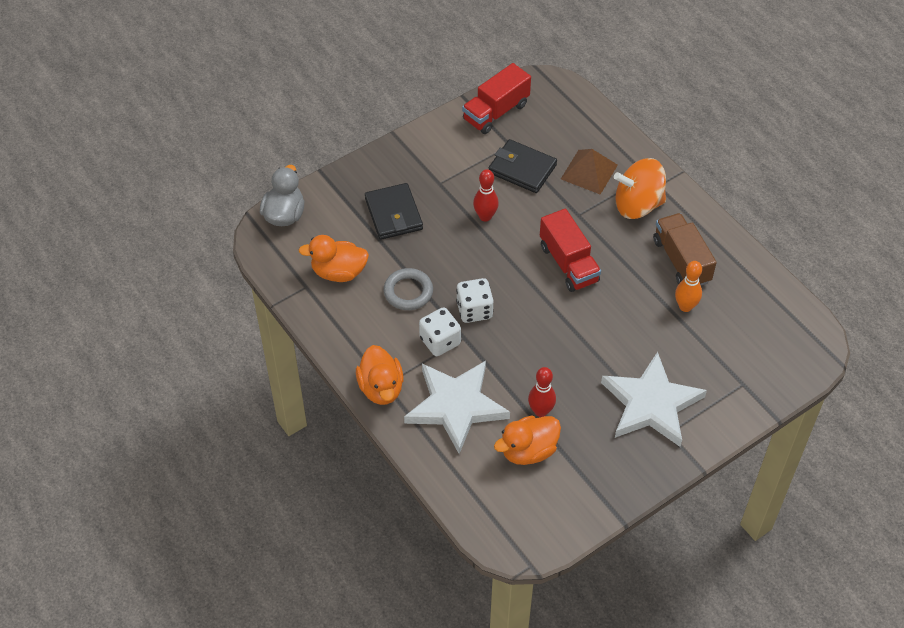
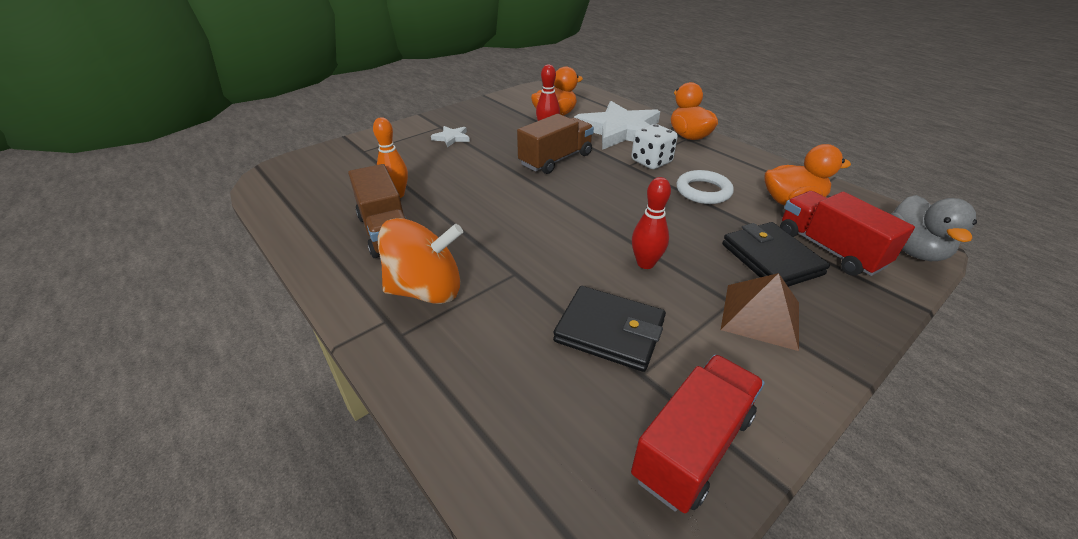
camera: 175 degrees right, 15 degrees down
(408, 292) = (703, 191): grey ring -> white ring
(474, 310) = (626, 182): white dice -> none
(536, 352) = (556, 159): none -> brown truck
(568, 263) = (527, 222): red truck -> red truck (829, 249)
(589, 171) = (497, 334): brown pyramid -> brown pyramid (761, 315)
(651, 404) = (451, 138): white star -> white star, size x0.42

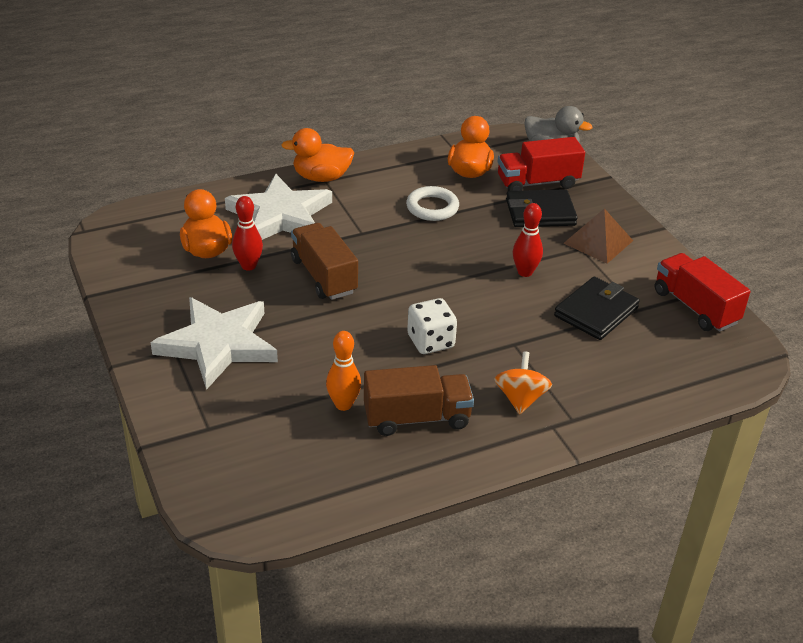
camera: 75 degrees left, 0 degrees up
(426, 290) = (520, 398): orange spinning top -> orange spinning top, size x0.65
(451, 138) = (218, 344): white star -> white star, size x2.39
(651, 162) = (363, 217): white dice -> white dice (430, 341)

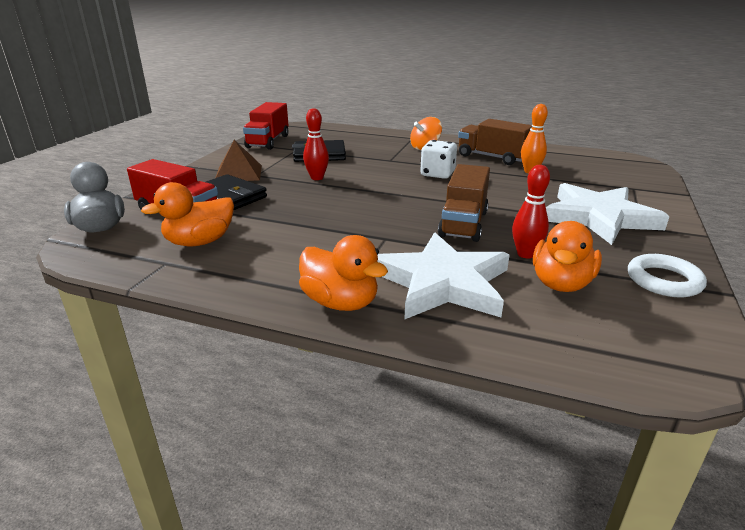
camera: 135 degrees left, 10 degrees down
(432, 207) = (293, 230): white ring -> white ring (664, 280)

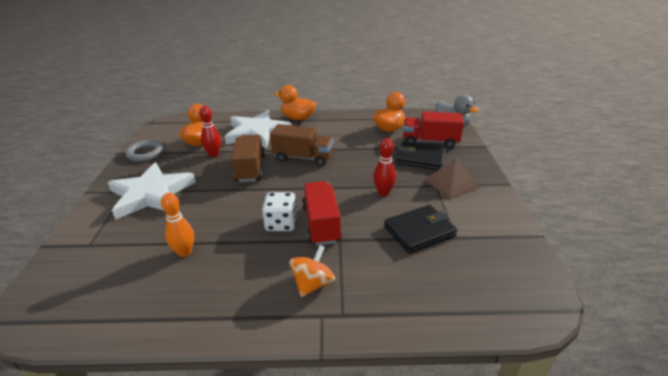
camera: 160 degrees right, 5 degrees up
(268, 141) = (507, 247): red truck -> red truck (321, 224)
(492, 157) = (224, 277): brown truck -> brown truck (303, 158)
(664, 280) = (145, 153): white ring -> grey ring

